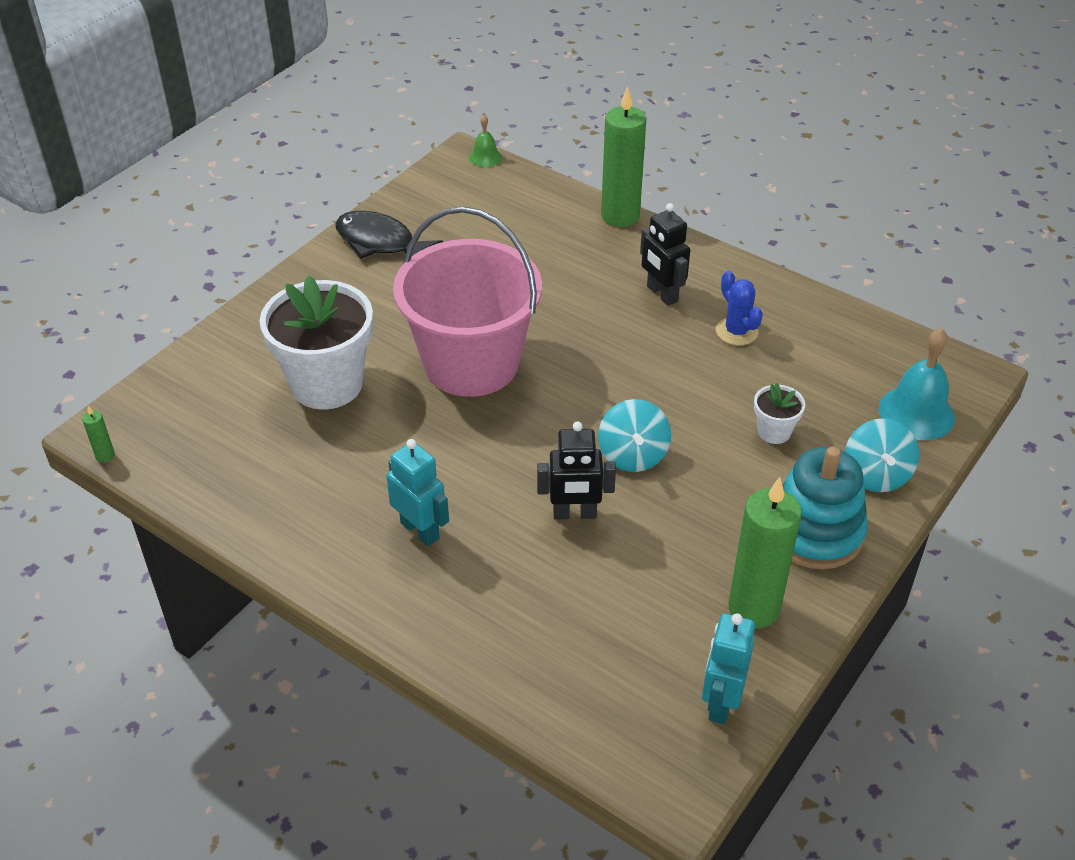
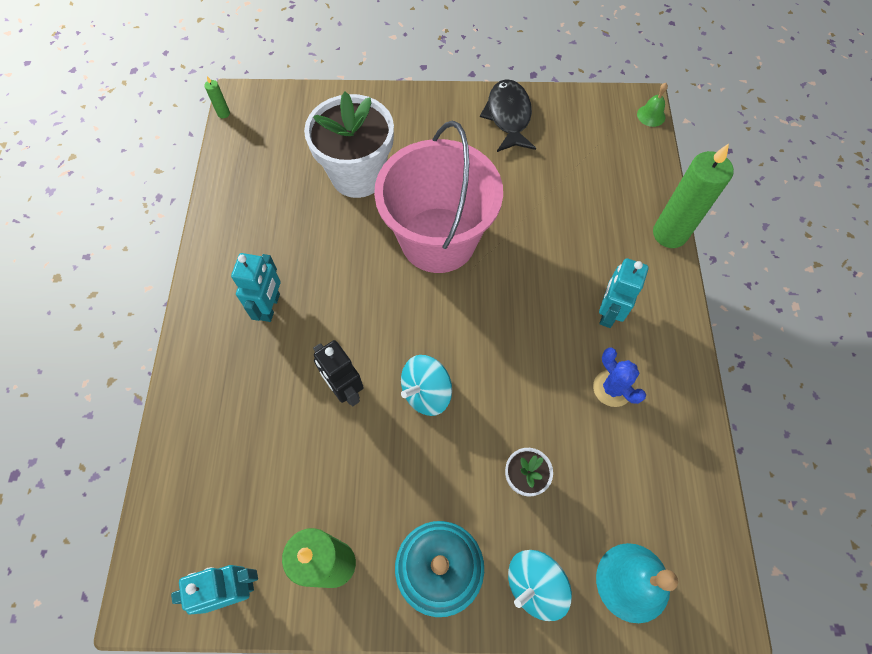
camera: 55 degrees right, 20 degrees up
(661, 294) = (608, 312): black robot -> turquoise robot
(736, 331) = (612, 388): blue cactus -> blue cactus turned 60 degrees counterclockwise

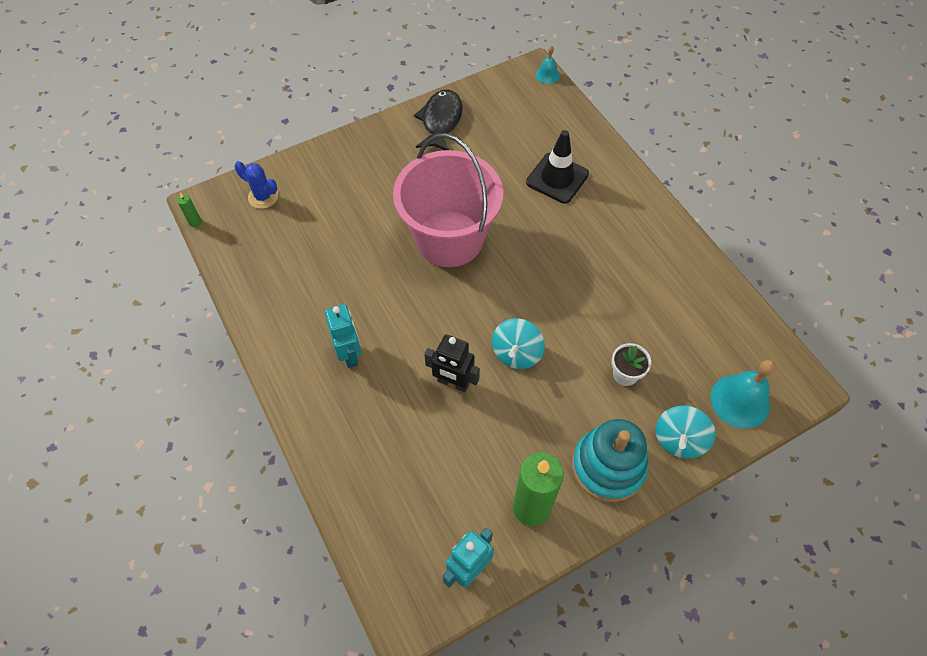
camera: 30 degrees left, 5 degrees down
(358, 176) = (350, 220): white flower pot -> none
(508, 116) = (441, 121): black fish -> black fish turned 45 degrees clockwise
(589, 229) = (557, 178): none -> black traffic cone
(608, 312) = (609, 231): turquoise robot -> none
(612, 388) = (645, 282): blue cactus -> blue cactus (263, 197)
(651, 115) = (547, 75): green bell -> turquoise bell
(669, 234) = (615, 155): green candle -> none

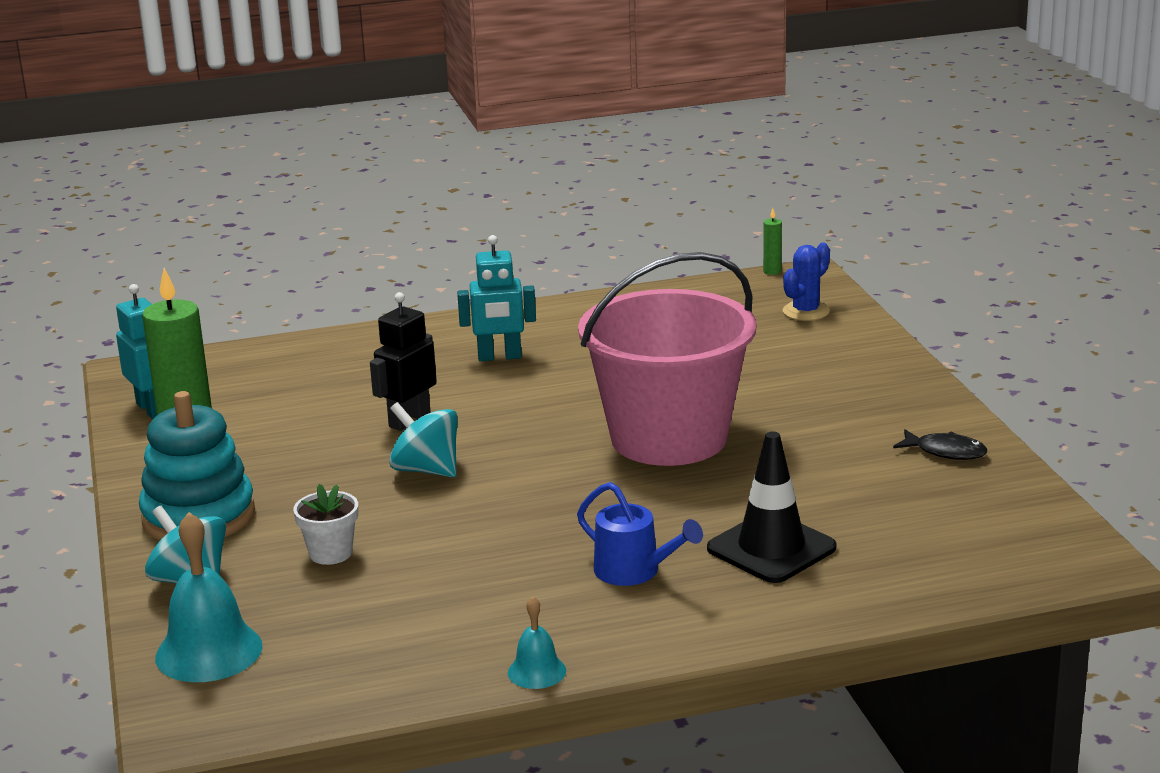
camera: 105 degrees right, 35 degrees down
(441, 121) = (945, 452): black fish -> black fish, size x0.59
(547, 75) = (1071, 575): turquoise bell -> turquoise bell (536, 671)
(596, 228) = (635, 572): none -> blue watering can

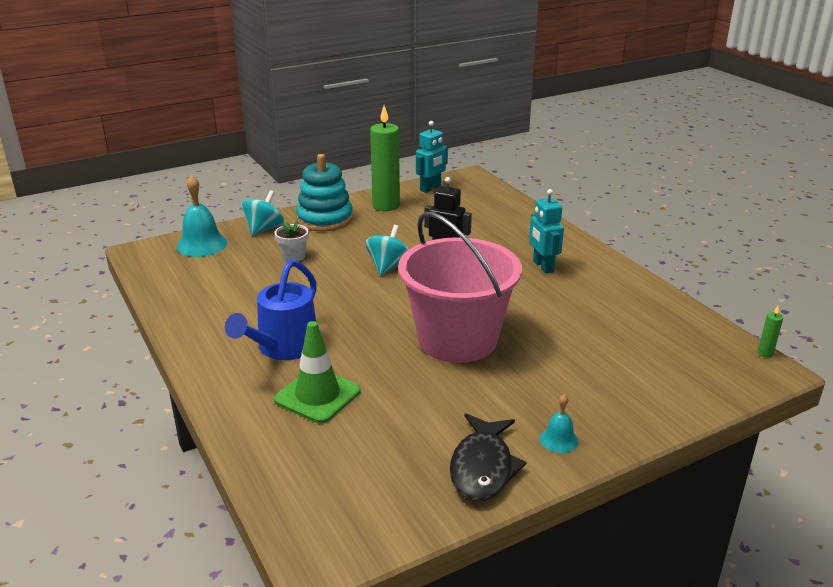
camera: 75 degrees right, 5 degrees up
(536, 671) = (177, 331): turquoise bell -> turquoise bell (559, 440)
(635, 572) = (283, 348): blue watering can -> blue watering can, size x1.54
(771, 548) = (317, 396): black traffic cone -> green traffic cone
(806, 311) = (699, 377): blue cactus -> none
(945, 452) = (482, 467): black fish -> black fish, size x1.70

